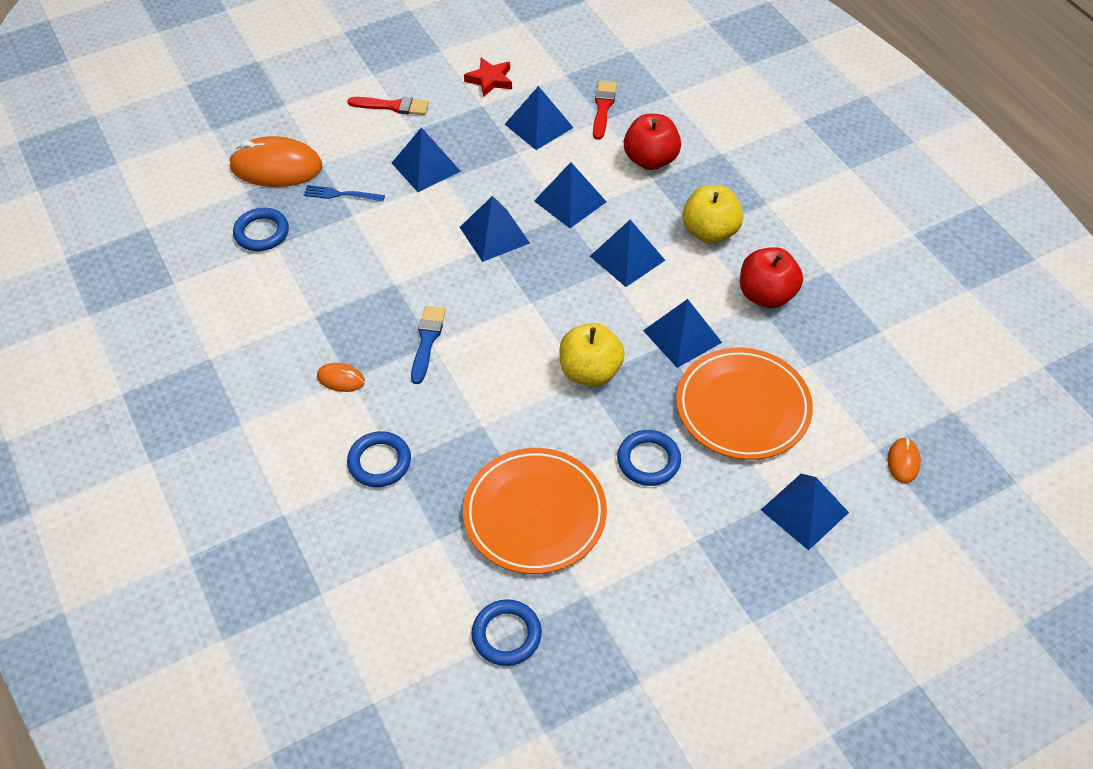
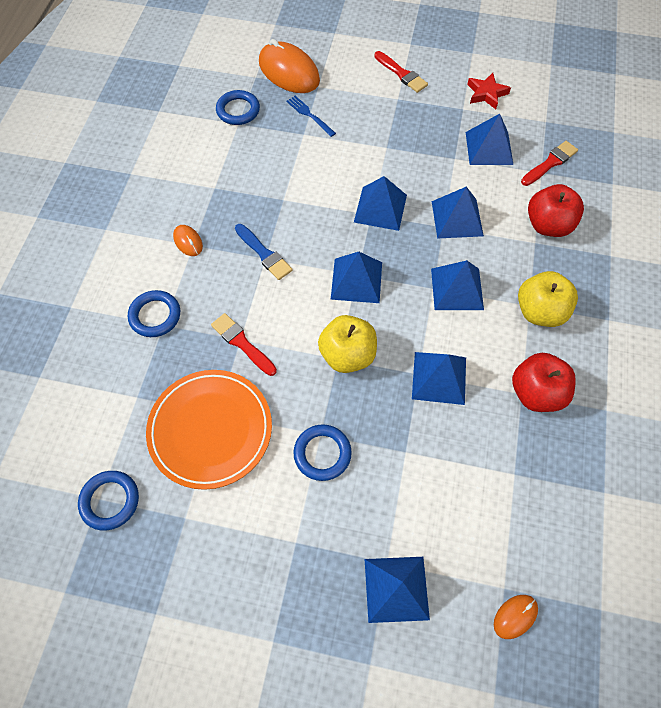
camera: 40 degrees right, 10 degrees up
(425, 167) = (382, 130): blue pyramid -> blue pyramid (356, 280)
(427, 341) = (264, 254): blue brush -> blue brush turned 90 degrees clockwise
(488, 427) = (242, 343): none -> red brush
(743, 407) = (430, 468): orange plate -> none

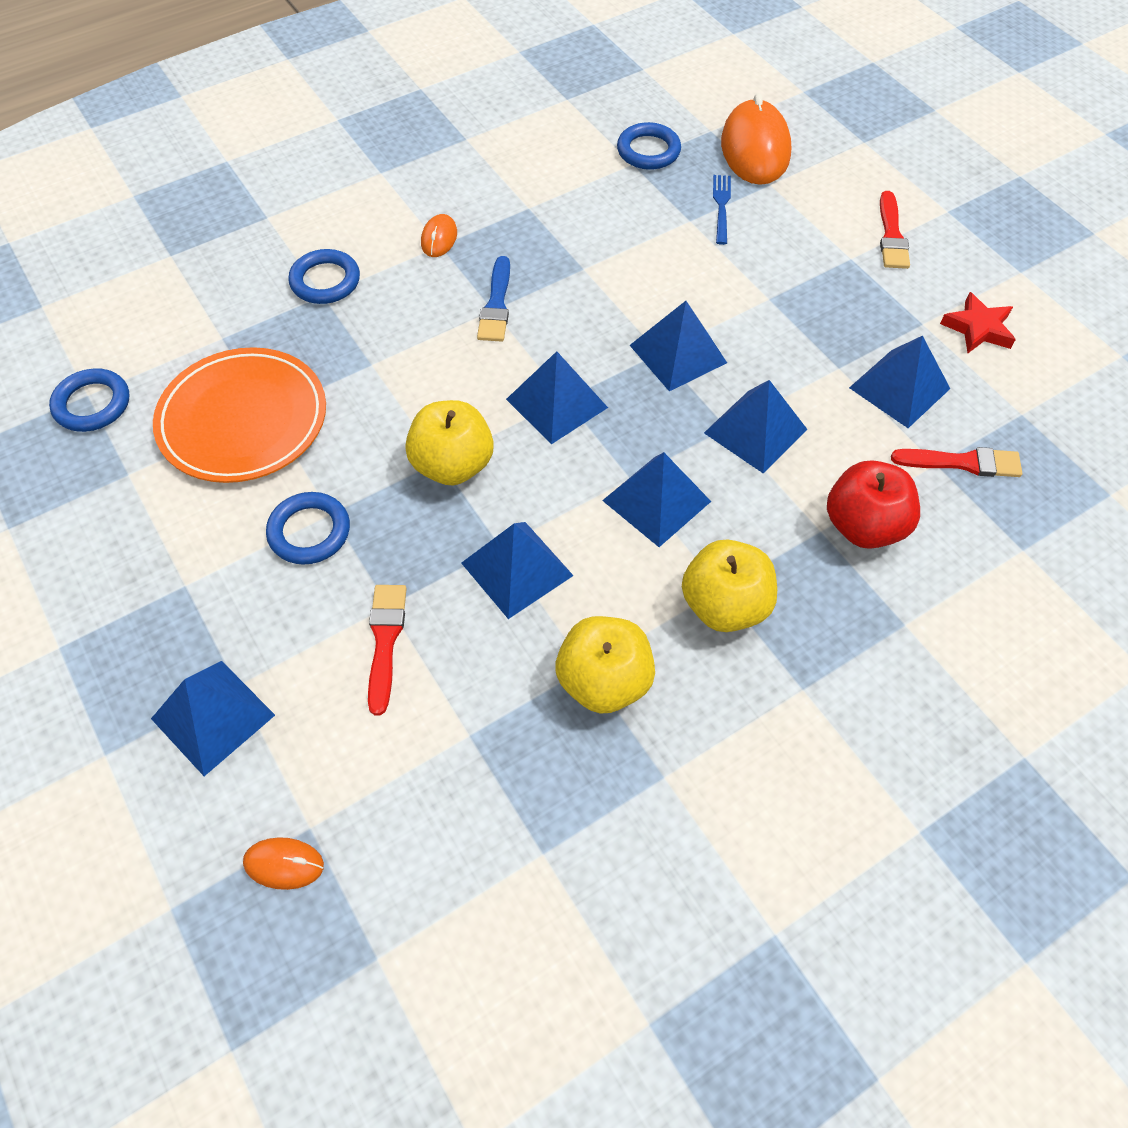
camera: 45 degrees right, 5 degrees down
(242, 343) = (369, 369): red brush -> red brush (385, 641)
(536, 393) = (604, 681): red apple -> yellow apple

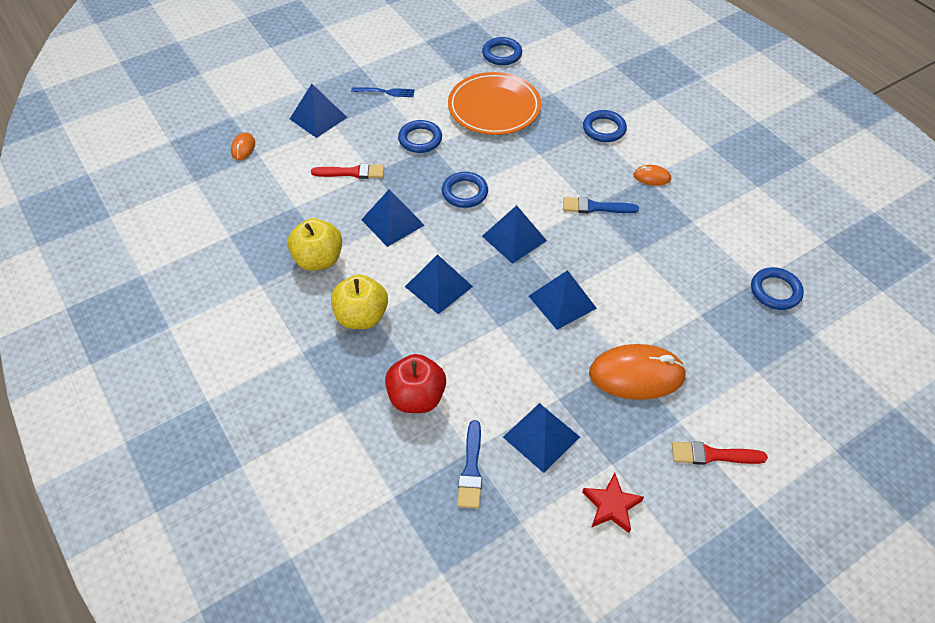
camera: 90 degrees right, 5 degrees down
(452, 465) = (465, 192): yellow apple -> blue ring
(721, 206) = (721, 335): blue fork -> blue fork (386, 92)
(755, 148) = (800, 363): orange mouse -> orange mouse (636, 375)
(755, 431) = (496, 342): blue pyramid -> none
(962, 462) = (471, 469): red brush -> blue brush

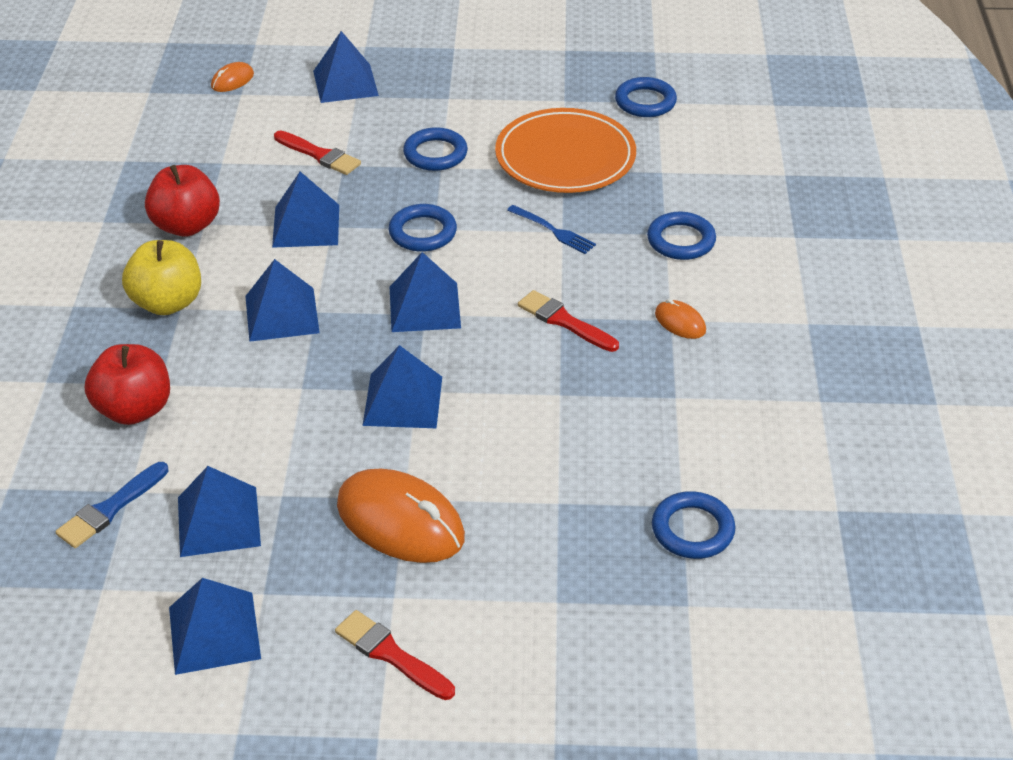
camera: 35 degrees right, 10 degrees down
(318, 260) = (186, 226): yellow apple -> red apple
(386, 92) = (453, 87): blue fork -> blue fork (554, 231)
(595, 207) = (564, 321): blue brush -> red brush
(611, 506) = (214, 632): red star -> blue pyramid

